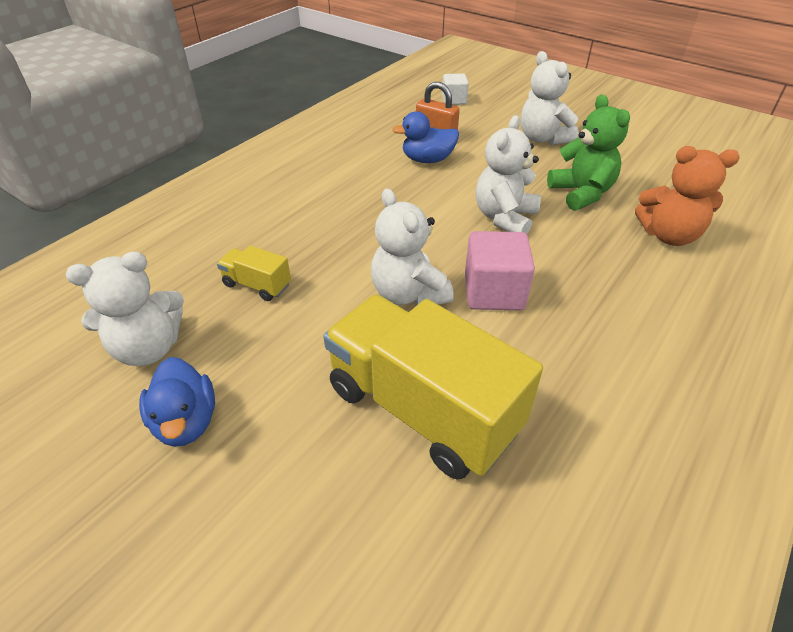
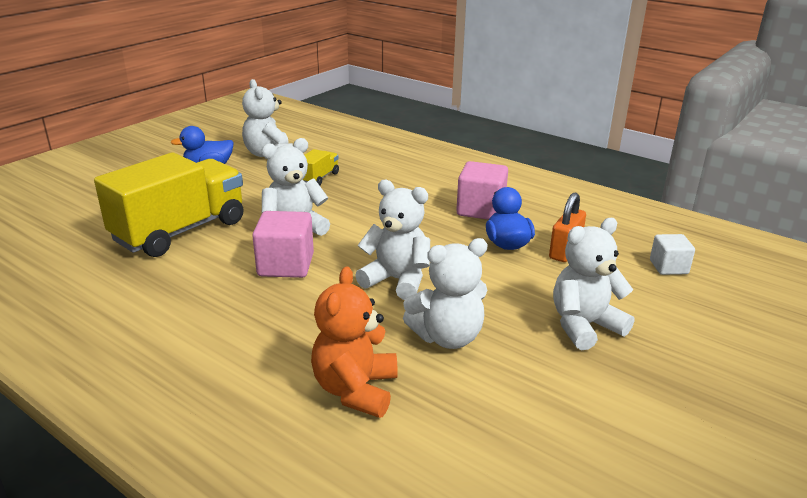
camera: 90 degrees right, 15 degrees down
(359, 169) = (480, 210): none -> pink cube
(581, 193) = (447, 337): green teddy bear -> white teddy bear

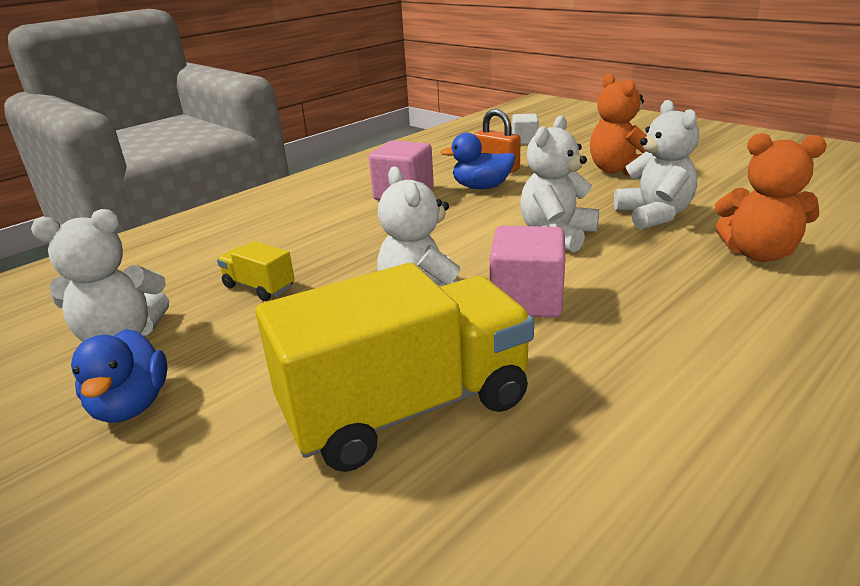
camera: 80 degrees left, 0 degrees up
(180, 231) = (407, 408): yellow truck -> yellow truck turned 105 degrees clockwise
(584, 326) = (618, 170): white teddy bear -> orange teddy bear

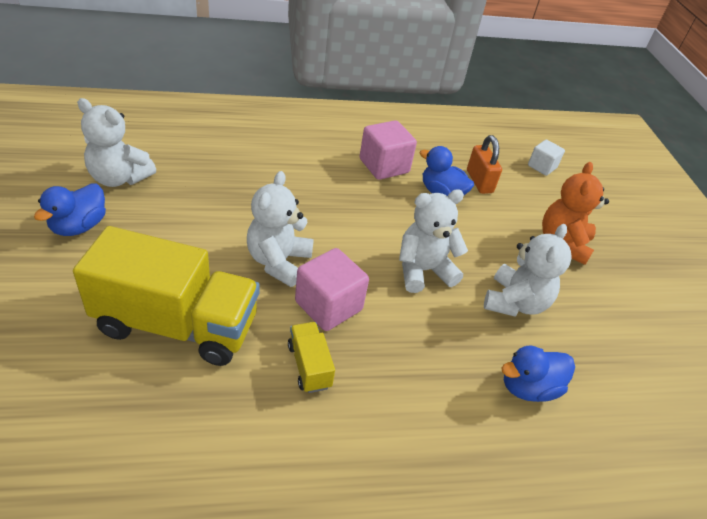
camera: 30 degrees right, 15 degrees up
(259, 287) = (213, 188): yellow truck -> yellow truck (309, 366)
(758, 253) = (528, 387): orange teddy bear -> blue duck

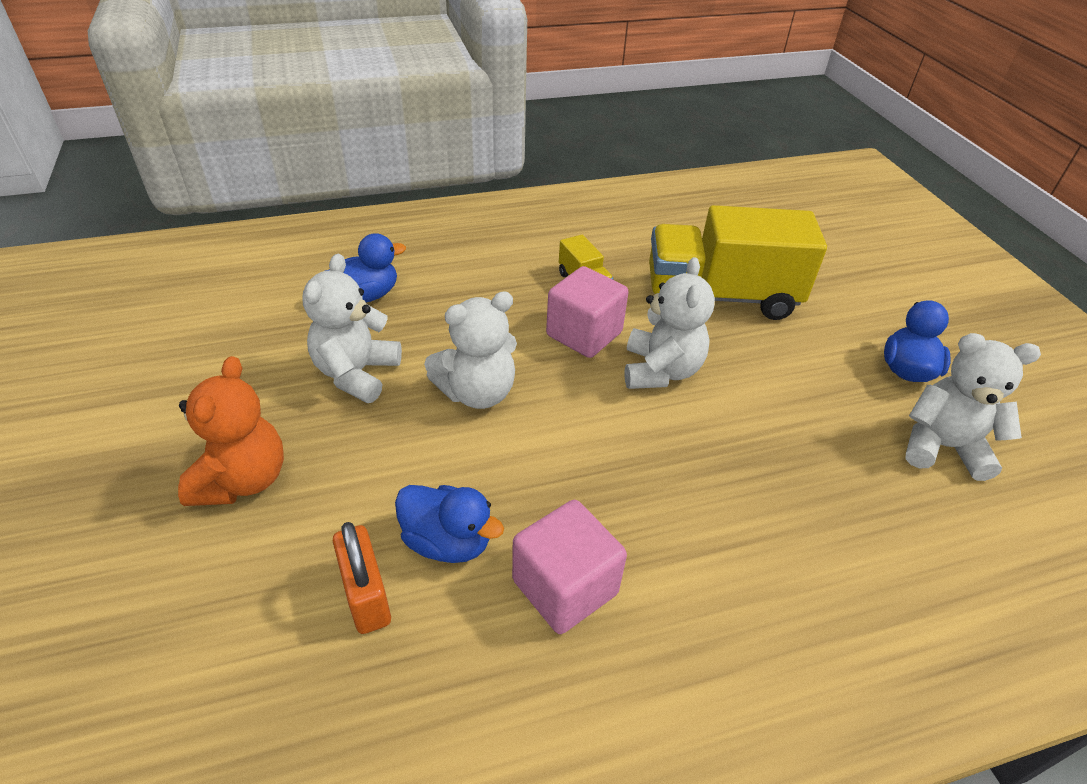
camera: 175 degrees right, 0 degrees up
(542, 167) = (194, 694): white cube -> none

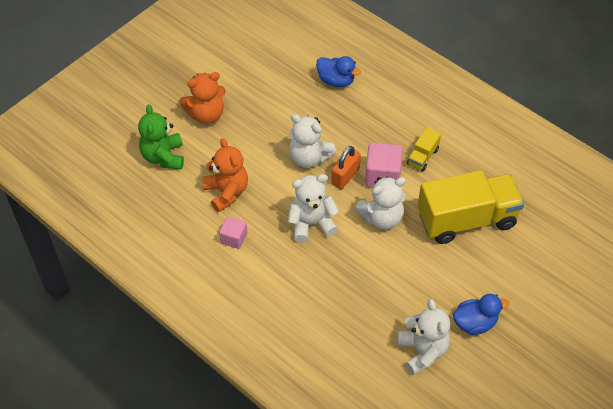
camera: 60 degrees right, 10 degrees up
(260, 606) = (163, 157): none -> green teddy bear
(356, 373) = (285, 111): white teddy bear -> white teddy bear (311, 223)
(366, 595) = (188, 182): orange padlock -> orange padlock (345, 176)
(447, 541) = (226, 192): blue duck -> orange teddy bear
(565, 587) = (234, 238): pink cube -> pink cube, size x0.62
(720, 296) = (466, 219): yellow truck -> yellow truck turned 105 degrees clockwise

